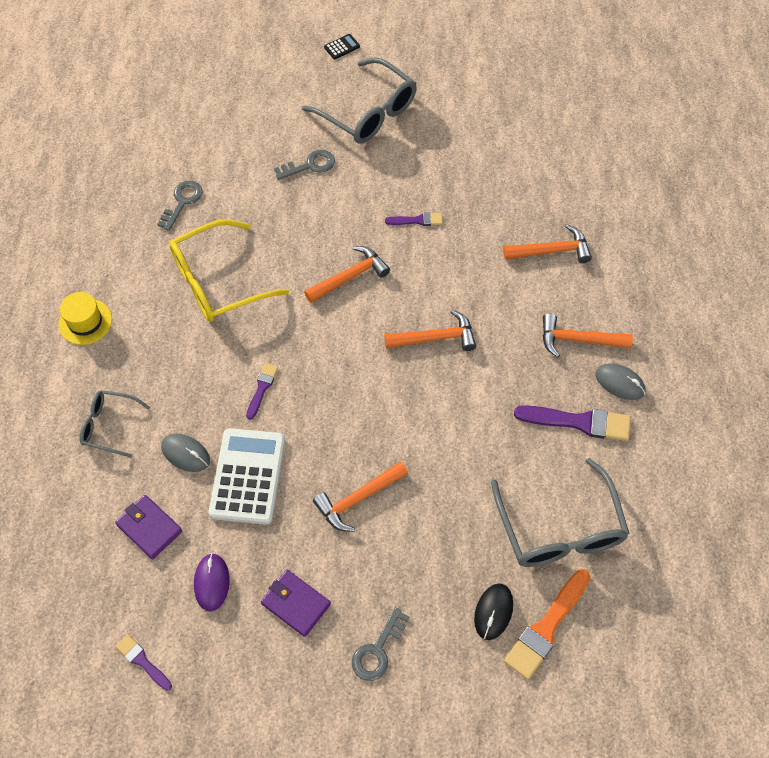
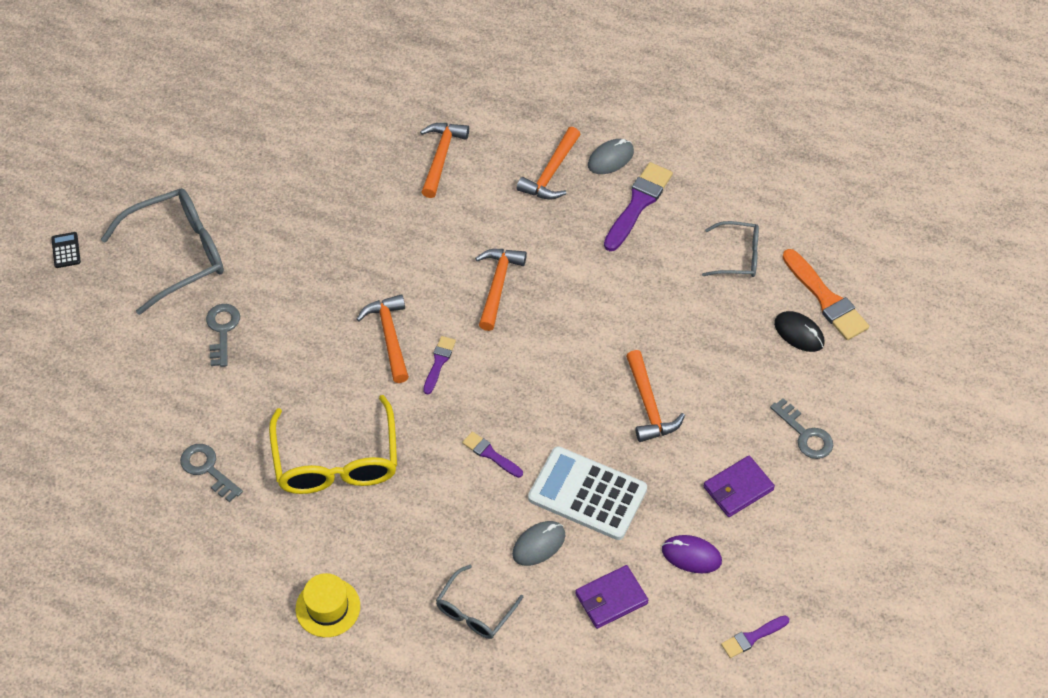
camera: 70 degrees left, 5 degrees down
(417, 220) = (347, 255): purple brush -> purple brush (439, 362)
(560, 528) = (737, 256): grey glasses -> grey glasses, size x0.56

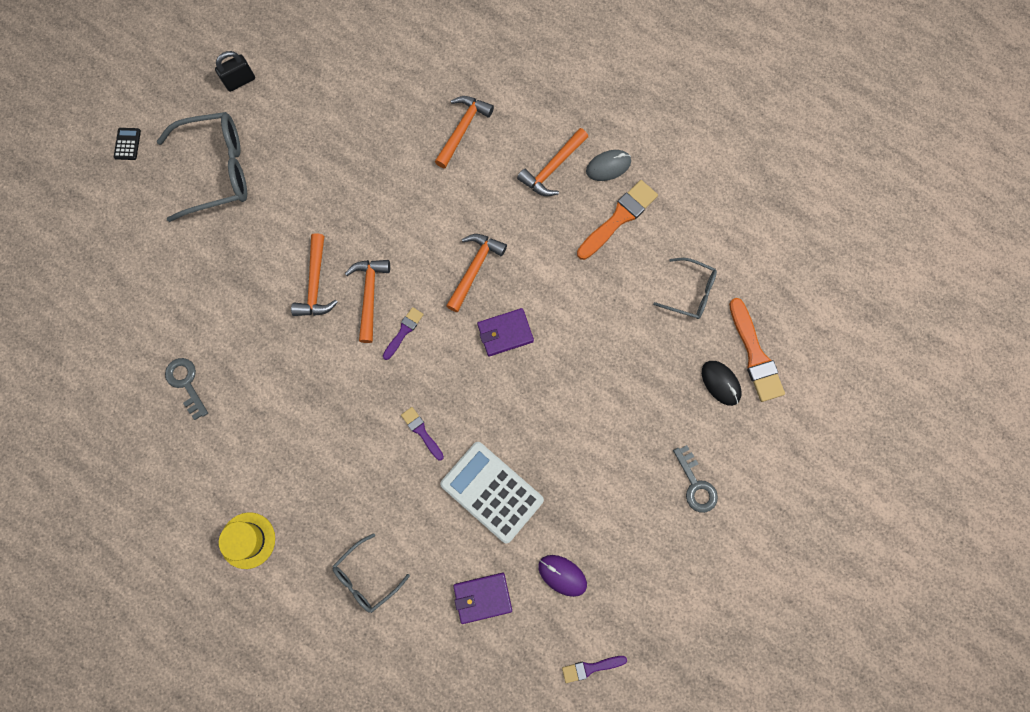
camera: 15 degrees right, 20 degrees up
(177, 163) = (240, 81): none -> black padlock
(222, 330) = (233, 254): grey key -> none
(336, 461) = (293, 404): yellow glasses -> none
(539, 544) = (437, 529): grey mouse -> none
(638, 204) = (619, 218): purple brush -> orange brush
(649, 405) = (569, 420): orange hammer -> orange hammer (316, 284)
(738, 488) = (621, 521): purple wallet -> purple wallet (505, 333)

